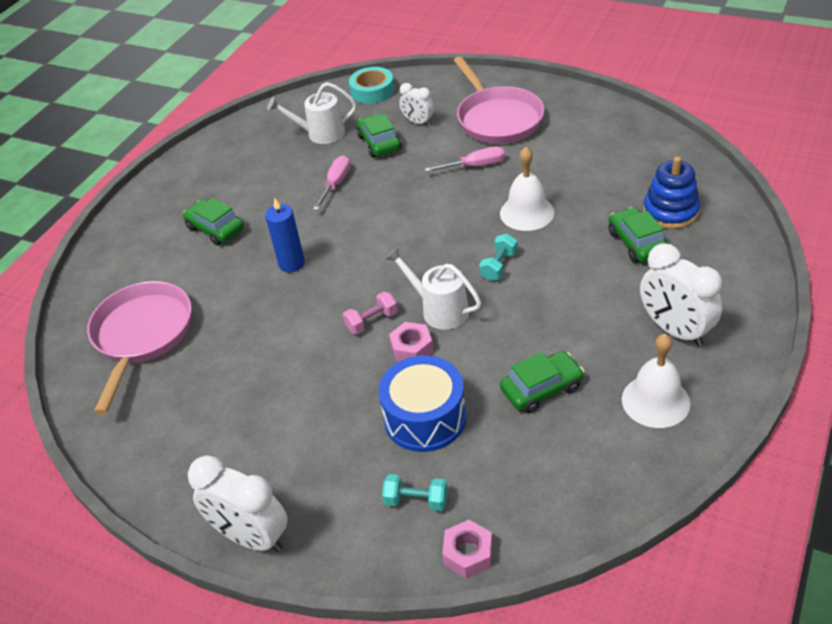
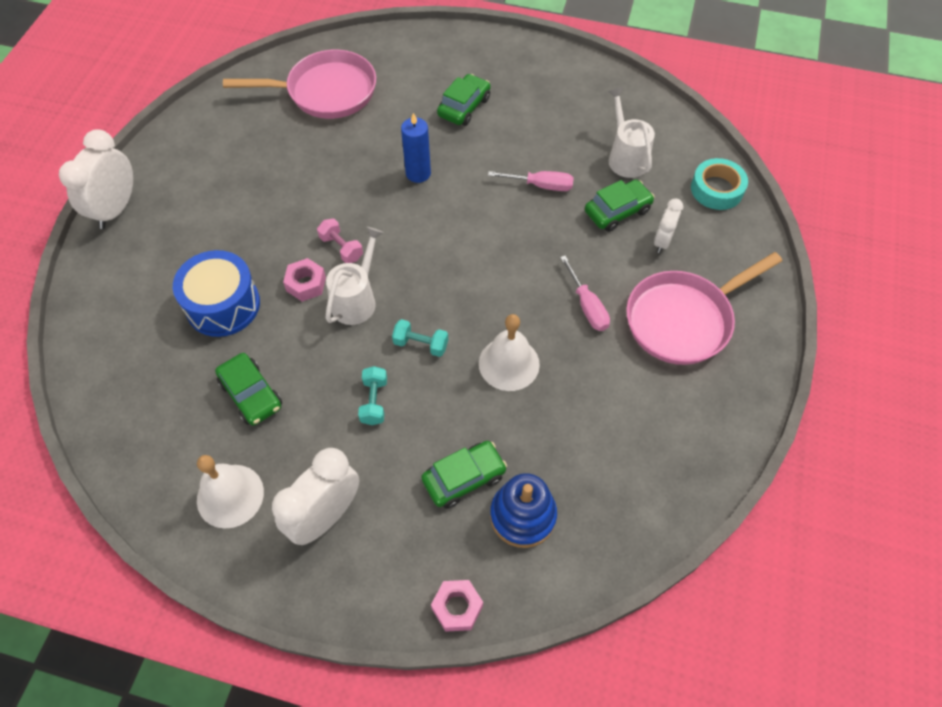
camera: 75 degrees right, 15 degrees up
(416, 501) = (136, 310): turquoise dumbbell -> turquoise dumbbell (374, 401)
(468, 554) = (81, 352): pink nut -> pink nut (457, 607)

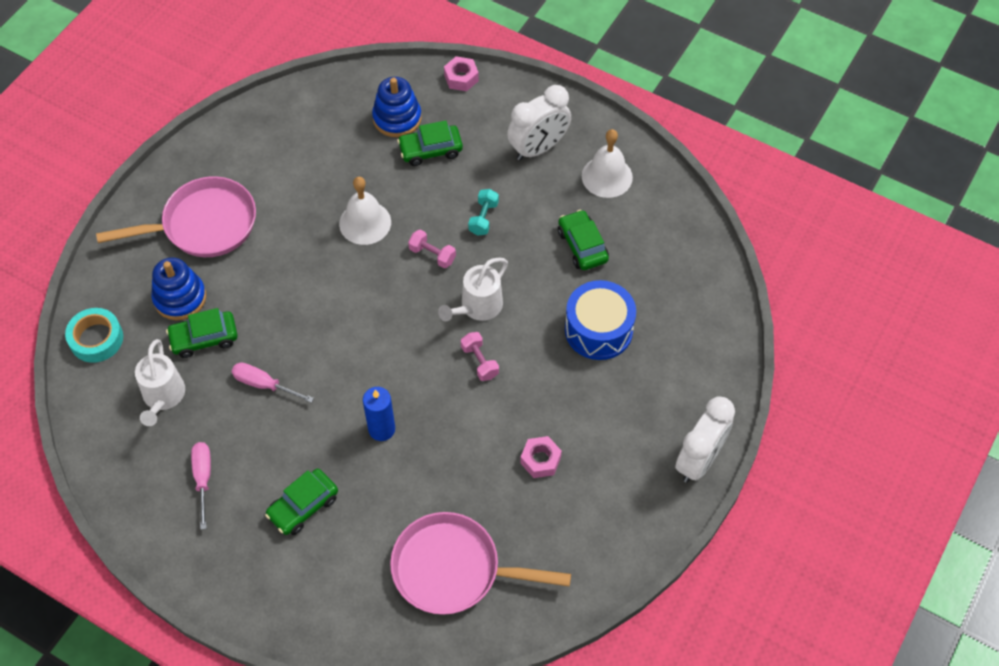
camera: 165 degrees left, 0 degrees up
(306, 284) = (520, 333): pink nut -> pink nut (540, 460)
(421, 344) = (432, 255): turquoise dumbbell -> pink dumbbell
(587, 306) = (278, 255): pink screwdriver -> pink screwdriver (203, 479)
(662, 241) = (180, 298): white clock -> blue stacking toy

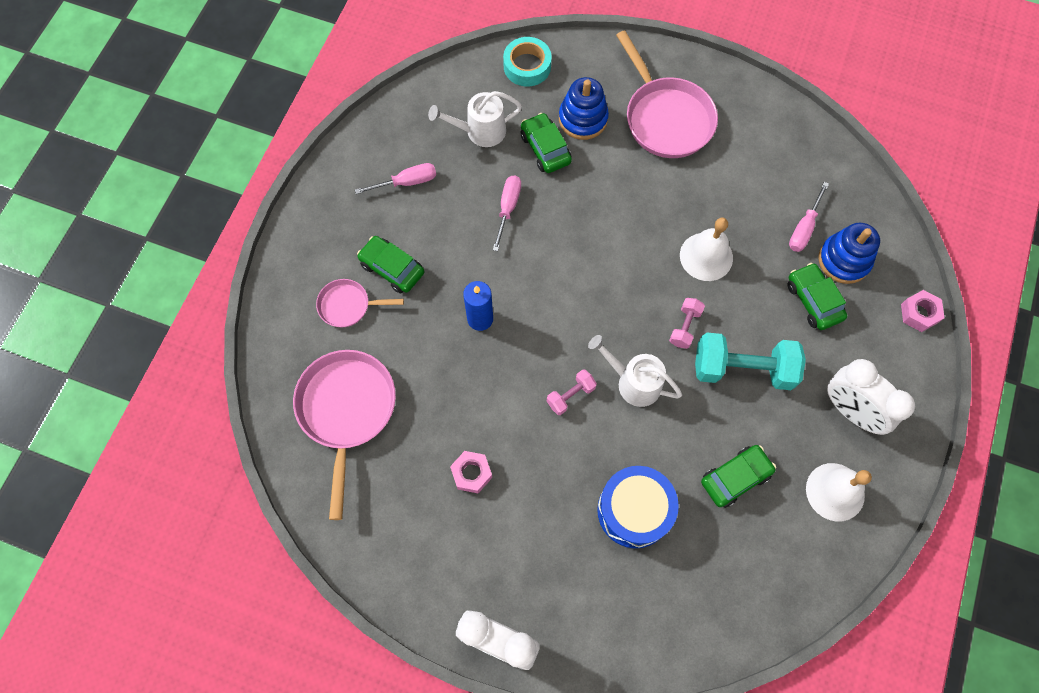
camera: 80 degrees right, 10 degrees up
(335, 556) = (348, 305): none -> pink pan
(357, 140) = (804, 228): none -> pink screwdriver
(483, 218) = (743, 369): turquoise dumbbell -> turquoise dumbbell, size x2.02

